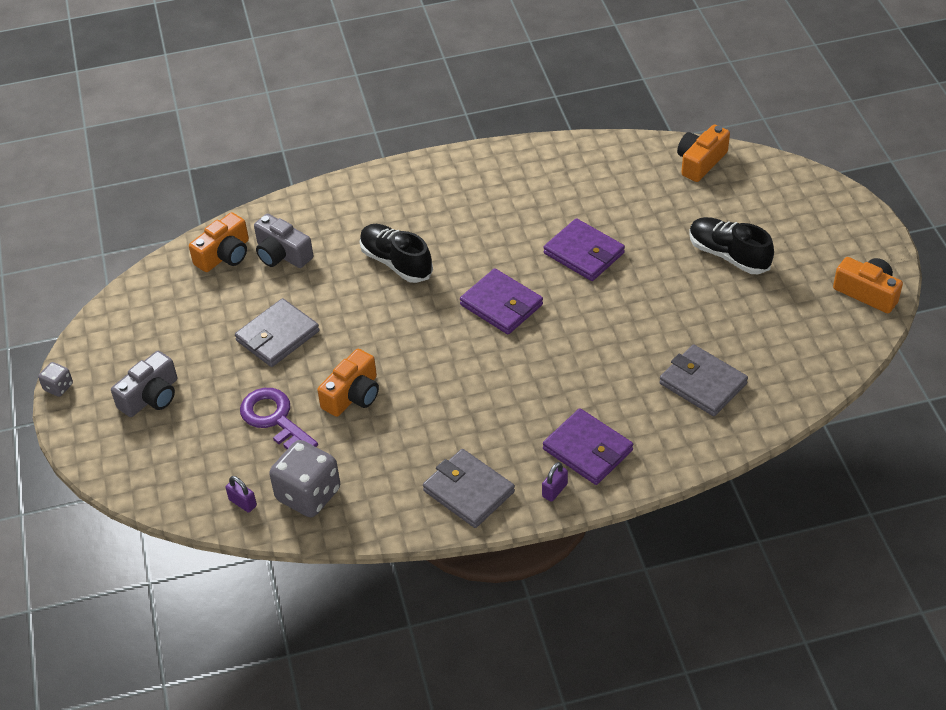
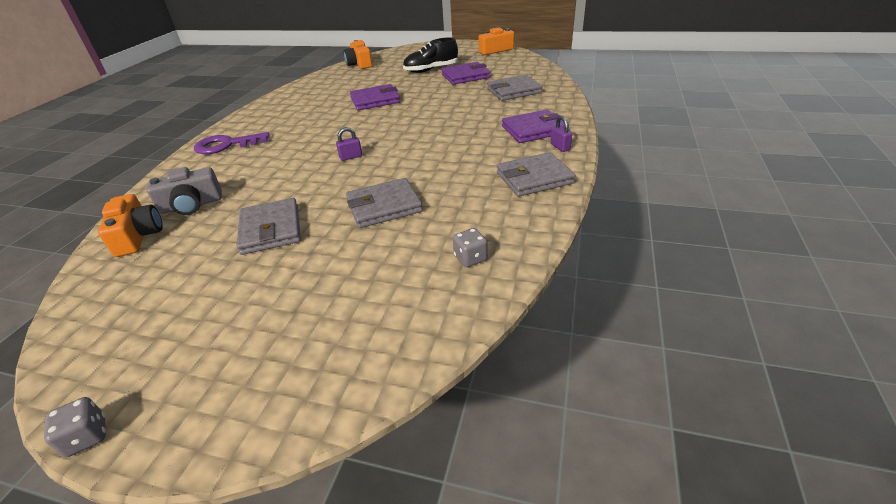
camera: 60 degrees left, 10 degrees down
(151, 396) = (224, 340): grey camera -> none
(242, 503) = (443, 306): purple padlock -> purple padlock (351, 157)
(274, 419) = (360, 256): purple key -> purple key (226, 145)
(308, 494) = (470, 258): grey dice -> grey dice, size x0.49
(353, 395) = (384, 206): orange camera -> grey wallet
(396, 262) = (284, 158): black shoe -> none
(501, 305) = (378, 131): purple wallet -> purple wallet (465, 76)

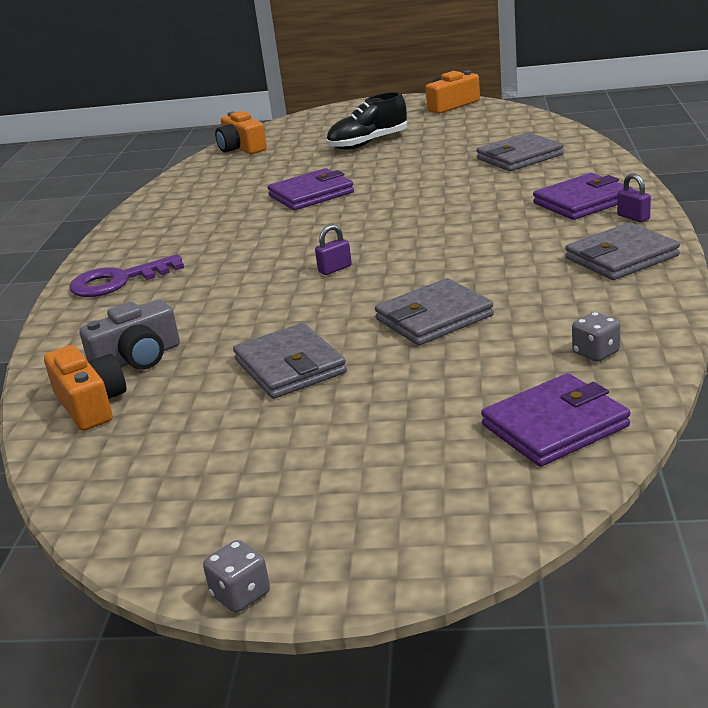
camera: 10 degrees left, 10 degrees down
(465, 76) = (430, 146): purple wallet -> purple wallet (555, 426)

